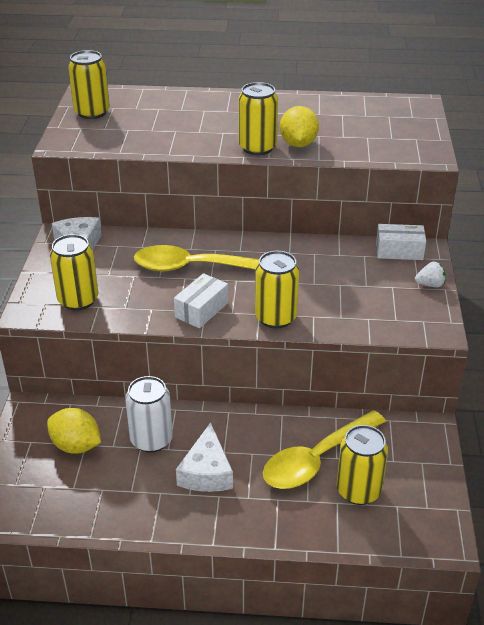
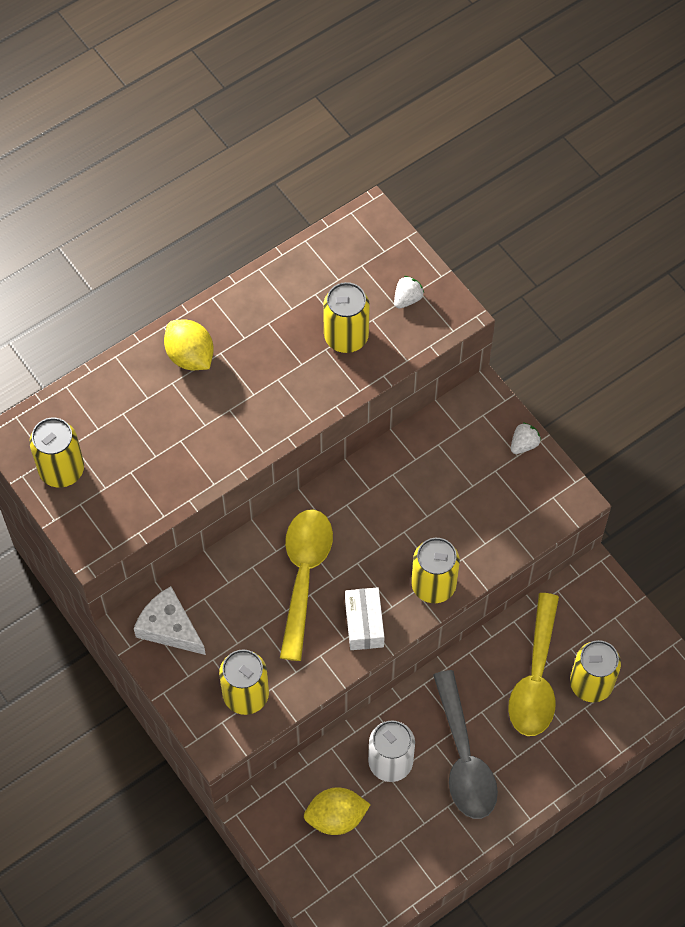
camera: 40 degrees left, 25 degrees up
(193, 267) = (304, 575): yellow spoon -> yellow spoon turned 135 degrees clockwise
(206, 472) = (464, 758): white cheese -> grey spoon
(257, 148) = (287, 412): yellow can -> yellow can (346, 337)
(298, 144) = (319, 378): yellow lemon -> yellow lemon (190, 356)
(399, 251) = (463, 415): white box -> none
(403, 139) = (407, 299): none -> white strawberry

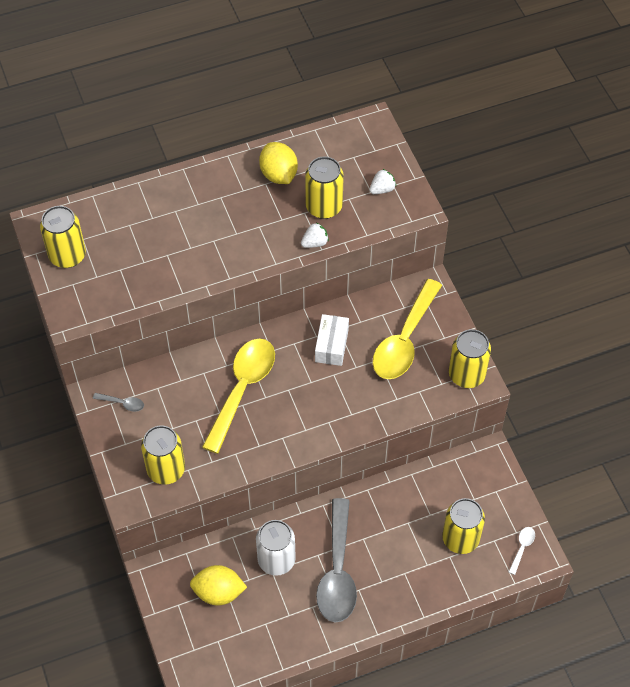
camera: 15 degrees right, 5 degrees down
(169, 627) = (122, 403): white cheese -> grey spoon
(190, 356) = (196, 194): yellow lemon -> yellow lemon (278, 174)
(364, 624) = (279, 437): white box -> white box (331, 345)
(433, 585) = (344, 421): yellow can -> yellow can (466, 375)
(524, 444) = (452, 330): white strawberry -> white strawberry (315, 243)
(536, 678) = (416, 523): yellow spoon -> yellow spoon (404, 340)
(662, 676) = (522, 548): none -> white spoon

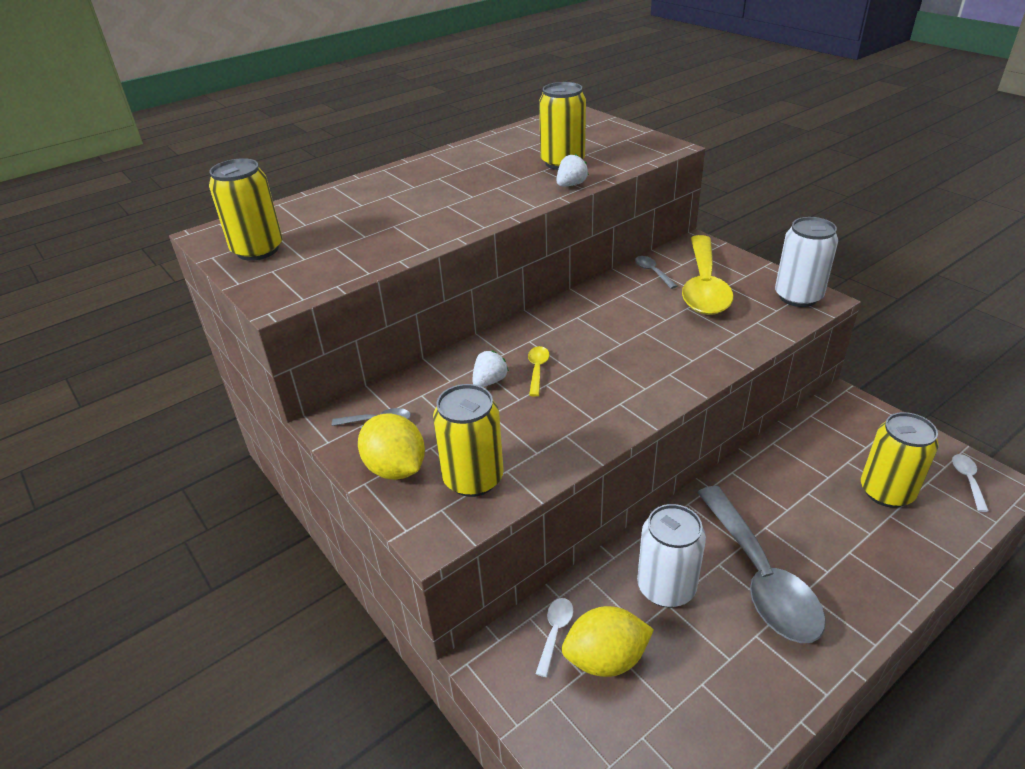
camera: 15 degrees left, 20 degrees down
(197, 567) = (555, 632): none -> white spoon
(242, 389) = (537, 369): yellow spoon -> yellow spoon, size x0.40
(278, 174) = (496, 154): yellow lemon -> yellow lemon (396, 468)
(331, 345) = (623, 308): white box -> none
(375, 310) = (652, 272): none -> grey spoon
(382, 189) = (617, 143): white strawberry -> white strawberry (489, 381)
(466, 375) = (798, 297): yellow can -> white can

